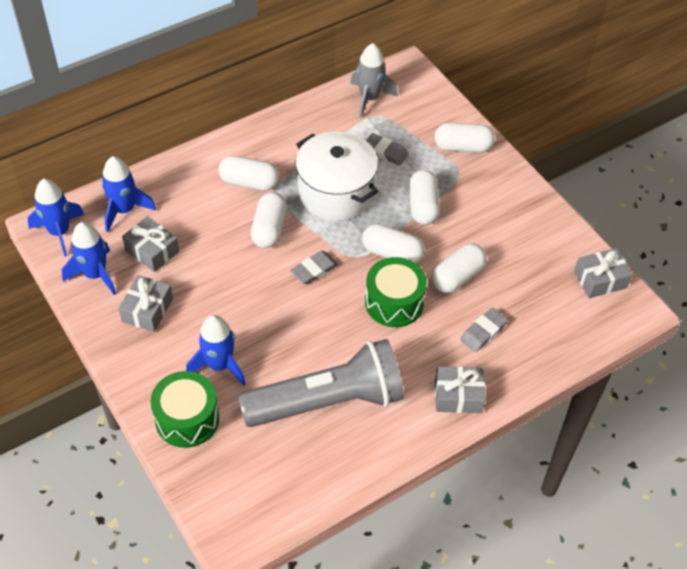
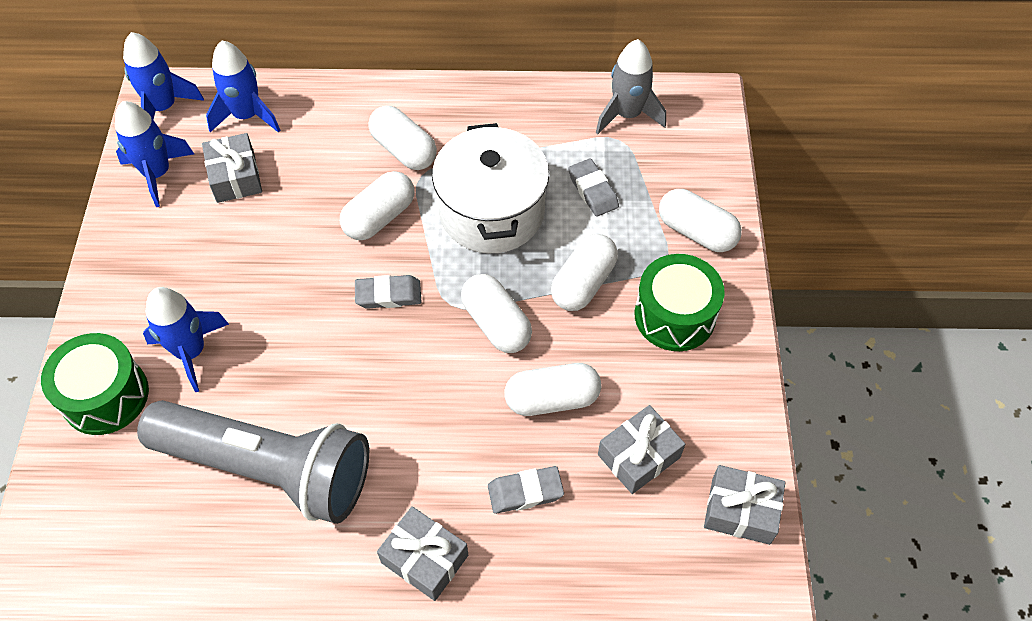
camera: 35 degrees right, 5 degrees up
(147, 310) = (174, 243): grey gift -> grey gift (639, 456)
(394, 302) = (447, 388): green drum -> green drum (674, 315)

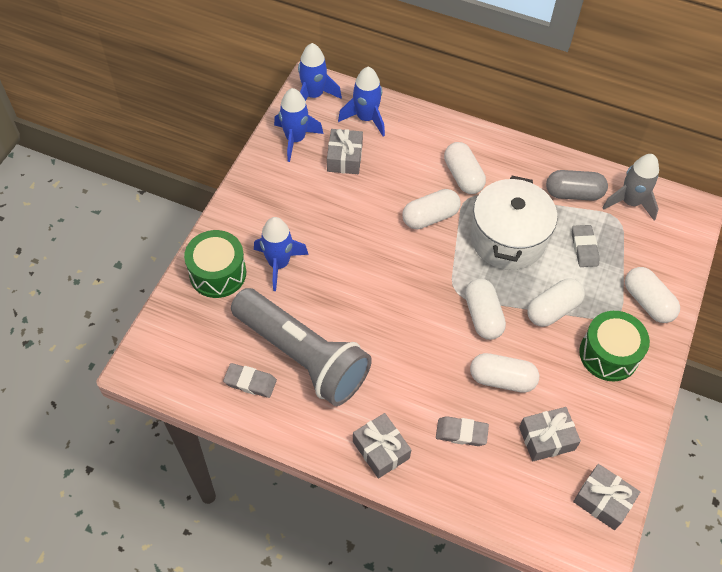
camera: 20 degrees right, 0 degrees up
(388, 295) = (417, 271): grey eraser -> grey eraser (250, 382)
(554, 126) = (573, 193): none -> grey capsule

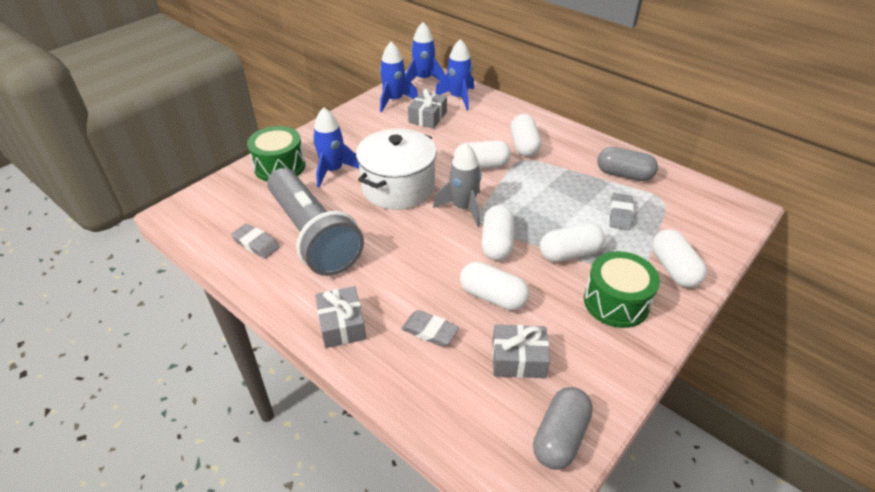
camera: 20 degrees right, 15 degrees down
(507, 239) = (546, 193): white pot -> white pot (398, 187)
(603, 500) = (560, 437): grey gift -> grey capsule
(630, 202) = (679, 191): grey rocket -> grey rocket (463, 208)

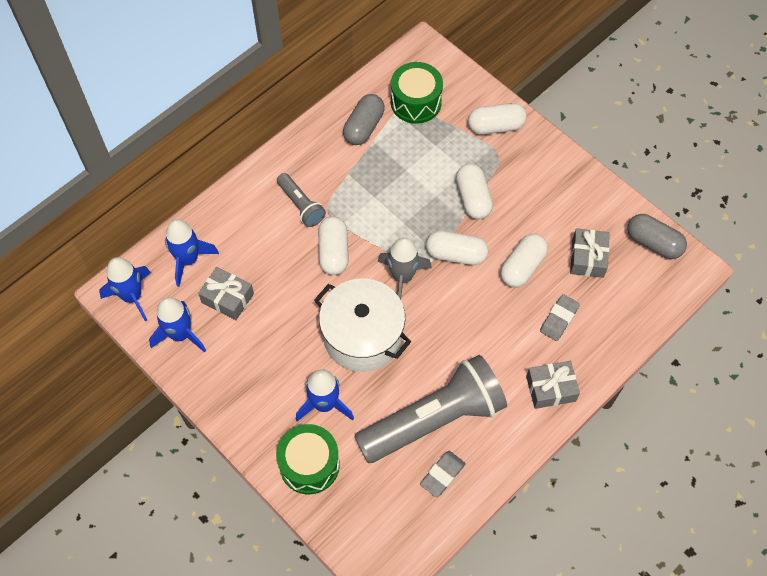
camera: 85 degrees left, 20 degrees up
(524, 145) = (301, 205): white capsule -> grey flashlight
(616, 302) = (531, 177): green drum -> green drum (416, 102)
(620, 214) = (423, 146): grey eraser -> none

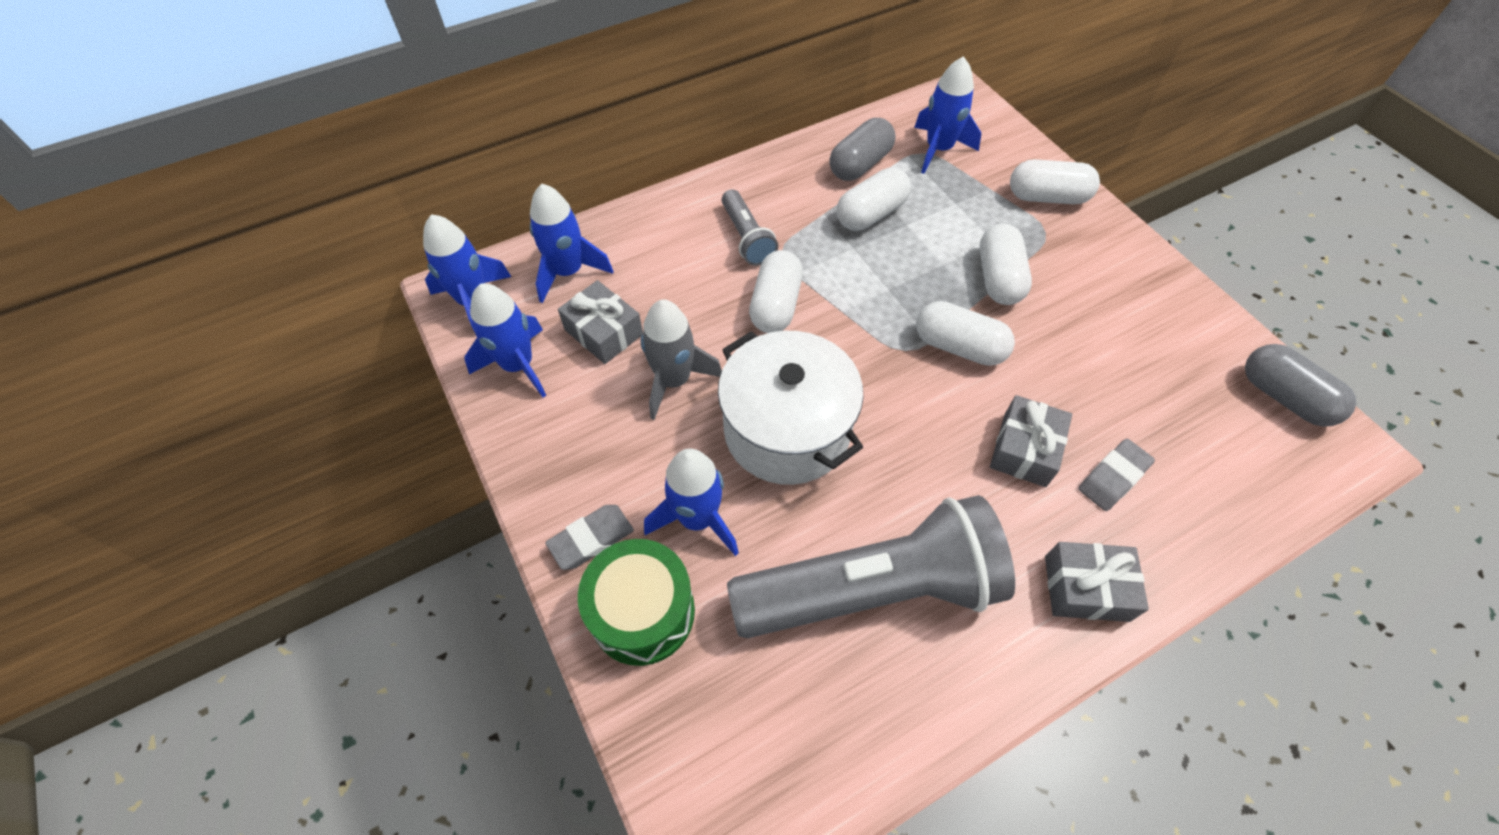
camera: 15 degrees right, 5 degrees down
(402, 277) = (869, 360): grey rocket -> grey rocket (674, 380)
(416, 102) = (938, 149): green drum -> blue rocket
(442, 475) = (866, 692): grey eraser -> grey eraser (591, 539)
(522, 267) = (1061, 386): white capsule -> white capsule (871, 214)
(587, 258) = (1171, 396): grey gift -> grey gift (1024, 449)

